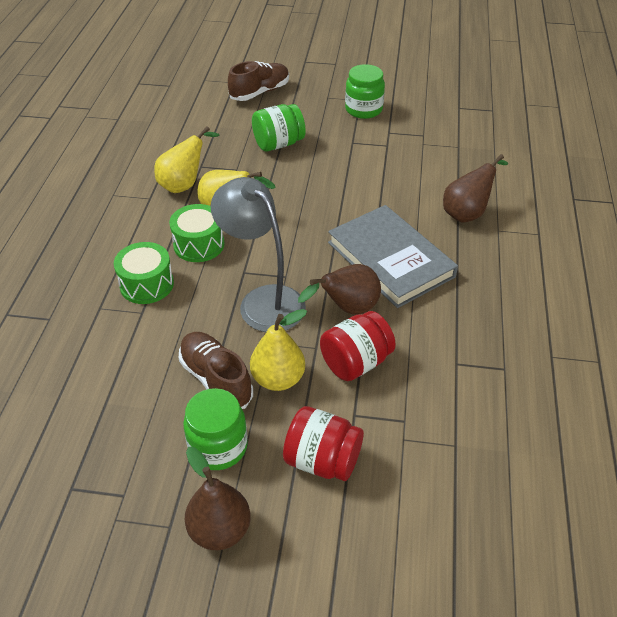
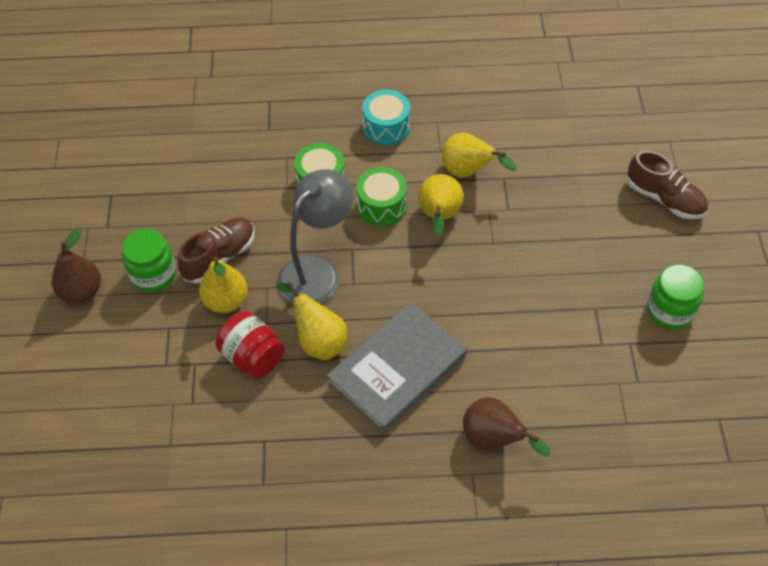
camera: 80 degrees right, 10 degrees up
(100, 228) = (386, 127): none -> turquoise drum
(278, 144) = (566, 237): green jar -> none
(322, 460) = (146, 347): red jar -> none
(347, 309) = (318, 341): brown pear -> yellow pear

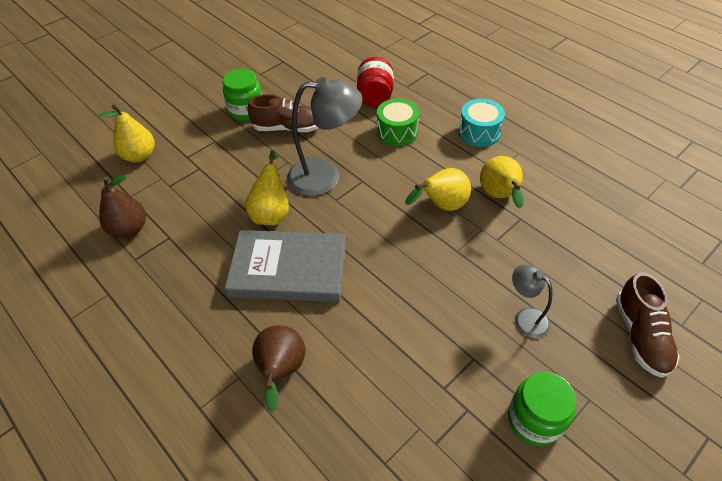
camera: 50 degrees right, 5 degrees down
(81, 291) = (205, 93): brown pear -> brown pear (129, 229)
(226, 301) = (258, 151): yellow pear -> yellow pear (139, 156)
(253, 357) = (228, 190): red jar -> red jar (375, 97)
(381, 206) = (414, 172): green drum -> none
(591, 250) = (525, 318): none -> grey lamp

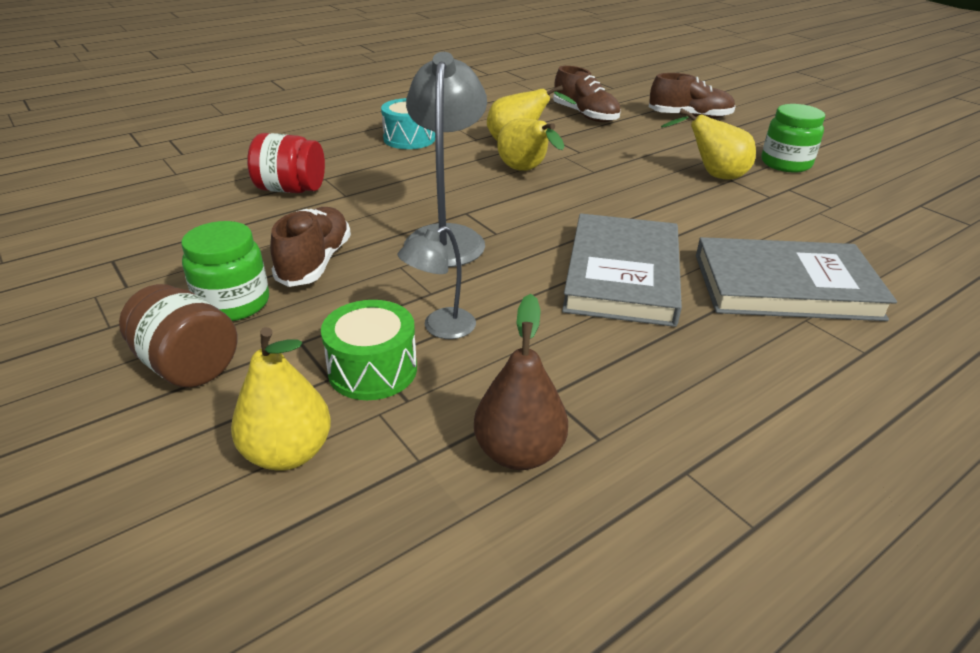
camera: 85 degrees left, 15 degrees down
(197, 112) = (188, 366): none -> brown jar
(272, 212) = (510, 284): yellow pear -> yellow pear (713, 175)
(281, 371) = (785, 286): brown pear -> grey book
(397, 132) = (379, 182): green drum -> green drum (372, 370)
(525, 318) = (679, 153): grey lamp -> grey lamp (440, 328)
(593, 240) = (585, 115): none -> brown shoe

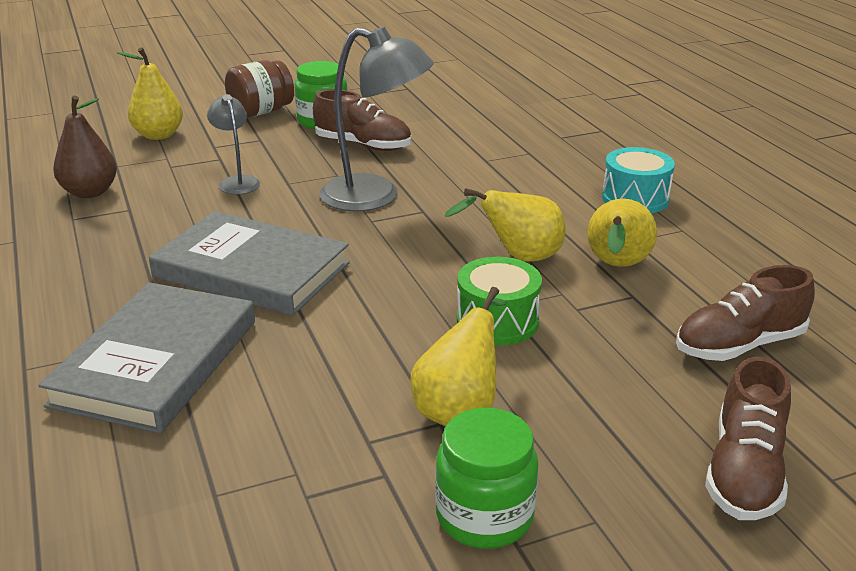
camera: 105 degrees right, 5 degrees down
(291, 189) = (506, 139): red jar -> none
(372, 370) = (210, 158): green drum -> green drum (497, 321)

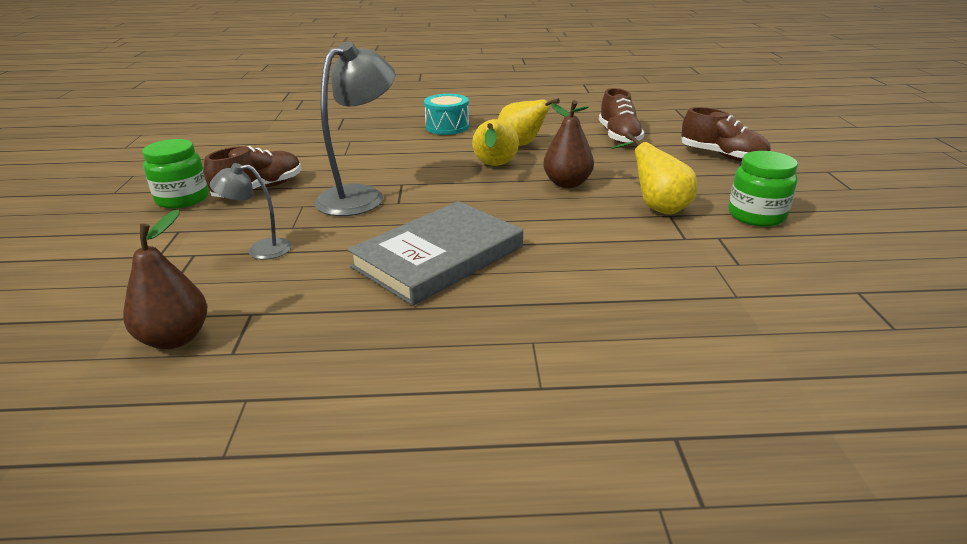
camera: 70 degrees left, 0 degrees up
(156, 362) = (562, 311): grey book -> none
(158, 135) = (76, 286): yellow pear -> none
(261, 112) = (111, 224): brown jar -> none
(497, 321) = (567, 184): green drum -> brown pear

